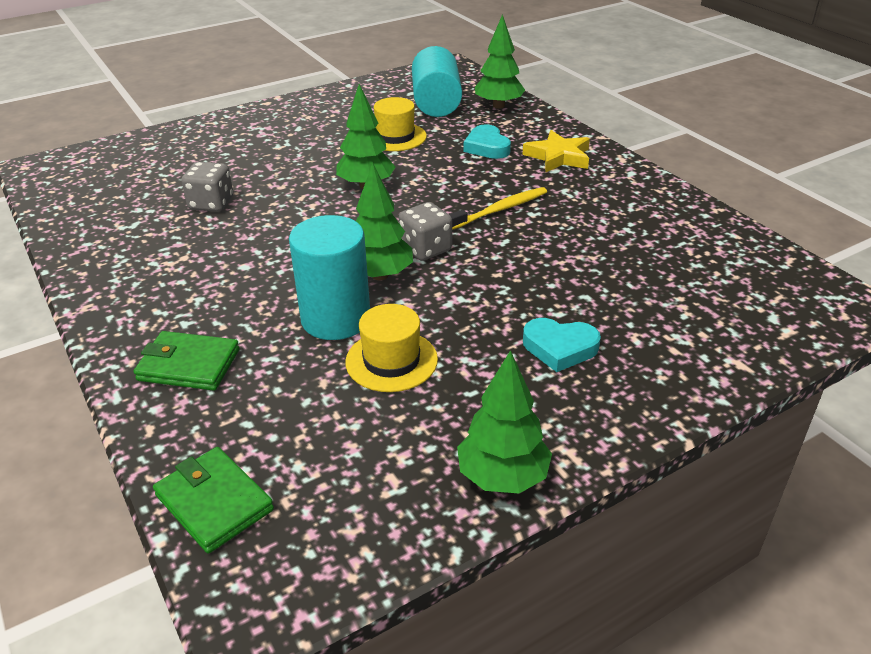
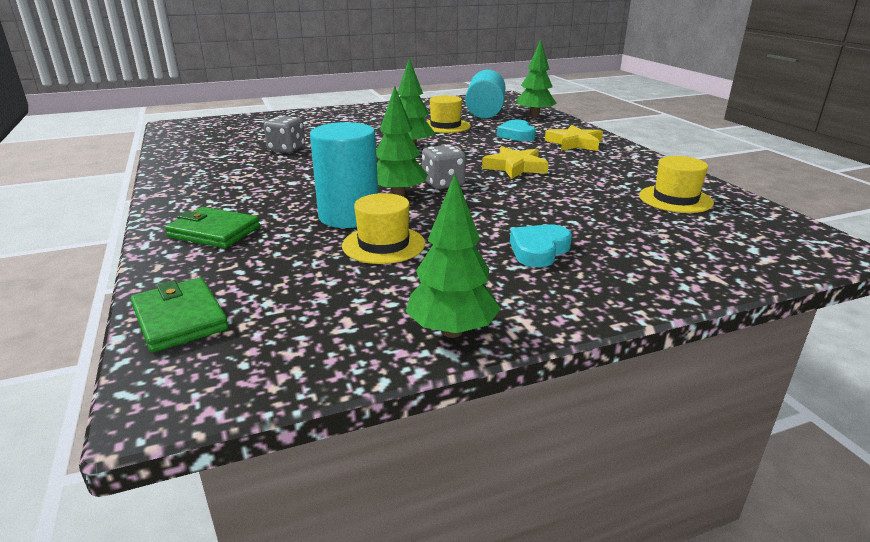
camera: 10 degrees right, 10 degrees down
(500, 209) = (515, 167): yellow toothbrush -> yellow star
(560, 348) = (538, 250): turquoise heart -> turquoise heart turned 105 degrees clockwise
(686, 247) = (675, 199): none -> yellow hat

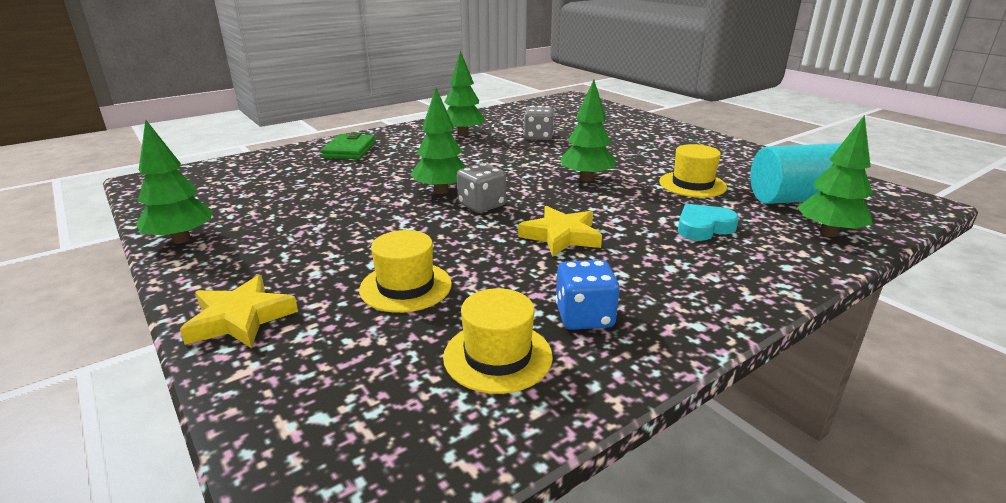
camera: 75 degrees right, 0 degrees up
(180, 318) = (228, 166): green wallet -> none
(234, 175) = (463, 134): none -> green tree
(349, 216) = (386, 181): turquoise cylinder -> none
(383, 244) = (329, 200): yellow hat -> yellow hat (406, 287)
(538, 250) = (317, 263): turquoise heart -> none
(574, 143) = (709, 270): yellow star -> yellow star (240, 318)
(628, 175) = (584, 317): none -> blue dice

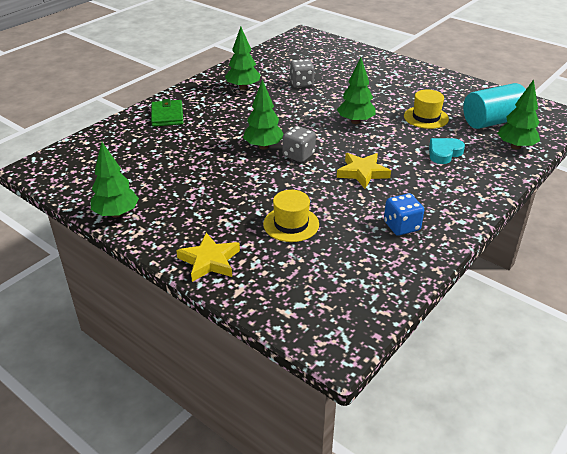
camera: 15 degrees left, 10 degrees up
(498, 356) = (368, 257): yellow hat -> none

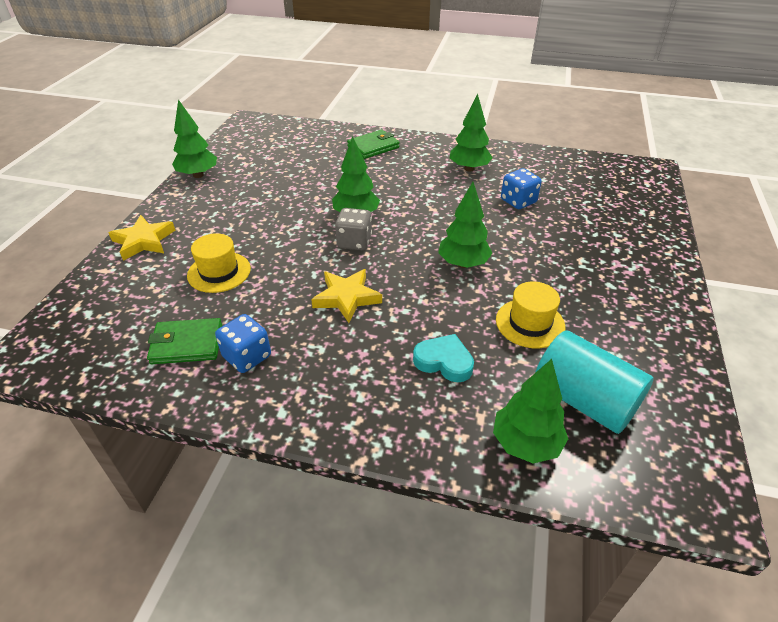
camera: 65 degrees right, 5 degrees up
(301, 83) = (518, 201): grey dice -> blue dice
(373, 252) = (187, 344): none -> green wallet

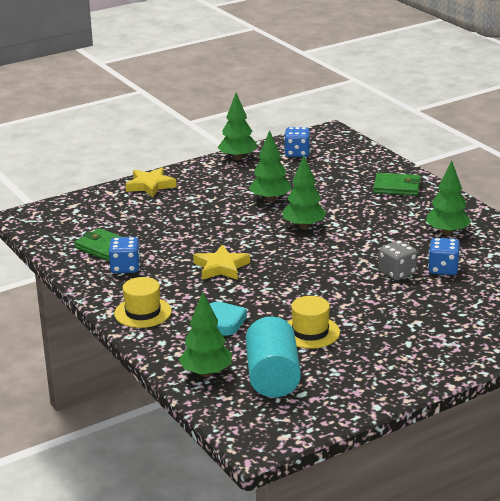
camera: 45 degrees right, 15 degrees down
(219, 272) = (169, 221): yellow hat -> yellow hat (143, 312)
(248, 150) = (297, 153): none -> blue dice
(354, 242) = (275, 241): grey dice -> grey dice (397, 273)
(463, 264) = (326, 285): green tree -> green tree (270, 199)

